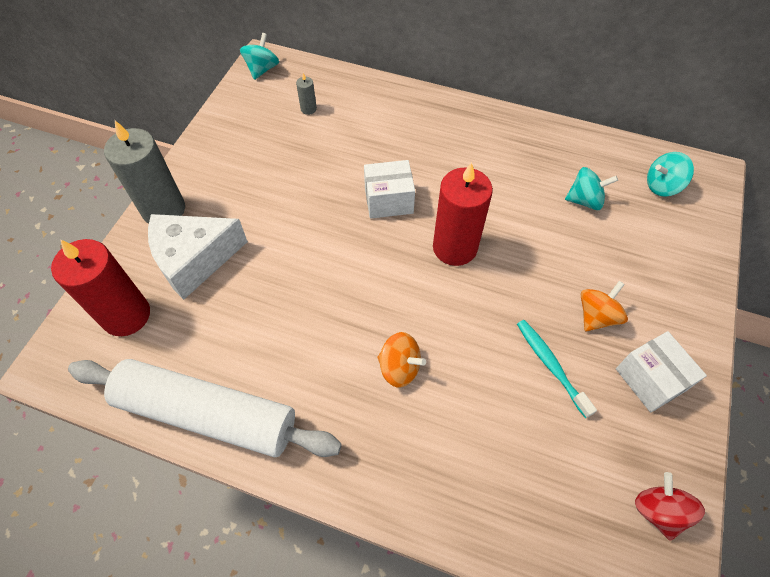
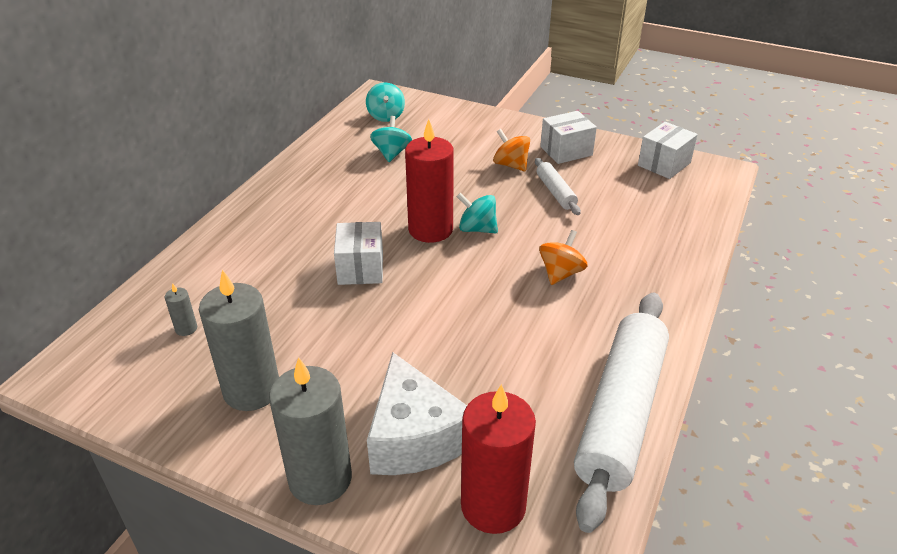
camera: 85 degrees left, 20 degrees down
(246, 158) = (251, 390): none -> grey candle
(262, 69) = (77, 376): turquoise spinning top -> turquoise spinning top (477, 229)
(550, 365) = (556, 192): turquoise toothbrush -> white rolling pin
(658, 511) = (664, 164): red spinning top -> white box

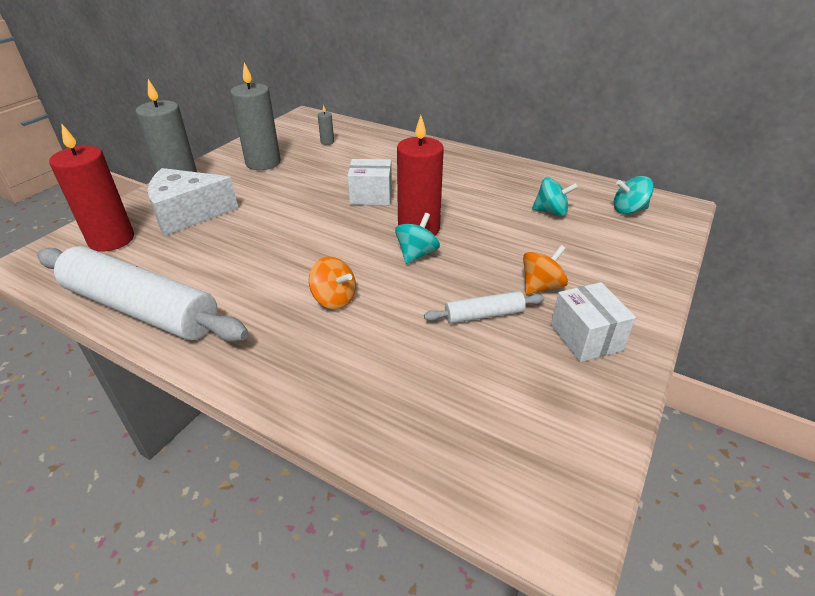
camera: 95 degrees right, 0 degrees up
(664, 164) = (570, 444): white box -> none

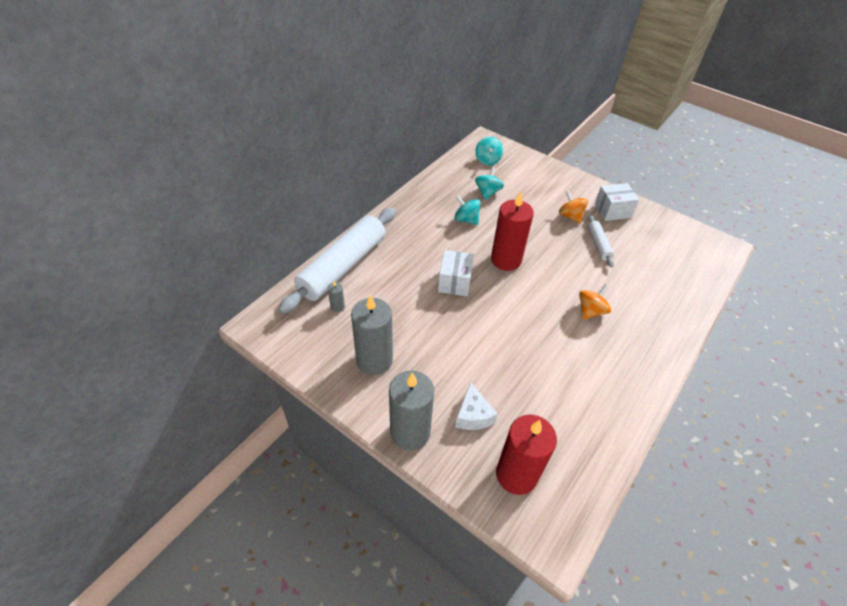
camera: 85 degrees left, 10 degrees up
(142, 308) = (612, 426): white rolling pin -> white rolling pin (343, 266)
(188, 214) = (473, 415): white cheese -> white cheese, size x0.58
(416, 254) = (538, 265): turquoise spinning top -> turquoise spinning top (466, 219)

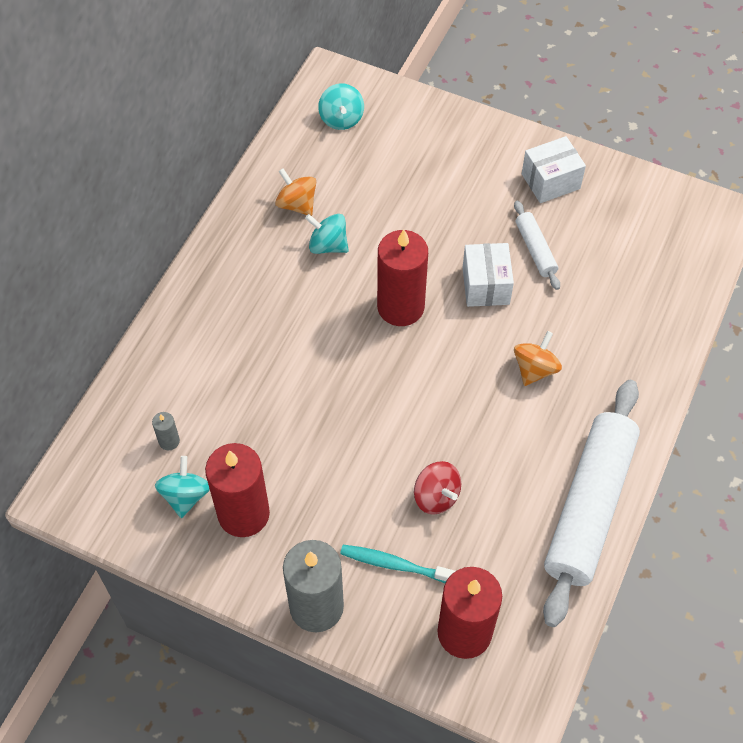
camera: 10 degrees left, 10 degrees up
(343, 266) = (158, 370): white rolling pin -> white rolling pin (589, 506)
(374, 360) = (243, 514): grey candle -> red candle
(454, 282) = (331, 362): white box -> white box (485, 285)
(473, 415) = (395, 564): white cheese -> turquoise toothbrush
(487, 192) = (352, 185): turquoise spinning top -> turquoise spinning top (185, 496)
(510, 376) = (436, 496): none -> red spinning top
(570, 216) = (487, 205): orange spinning top -> orange spinning top (297, 204)

